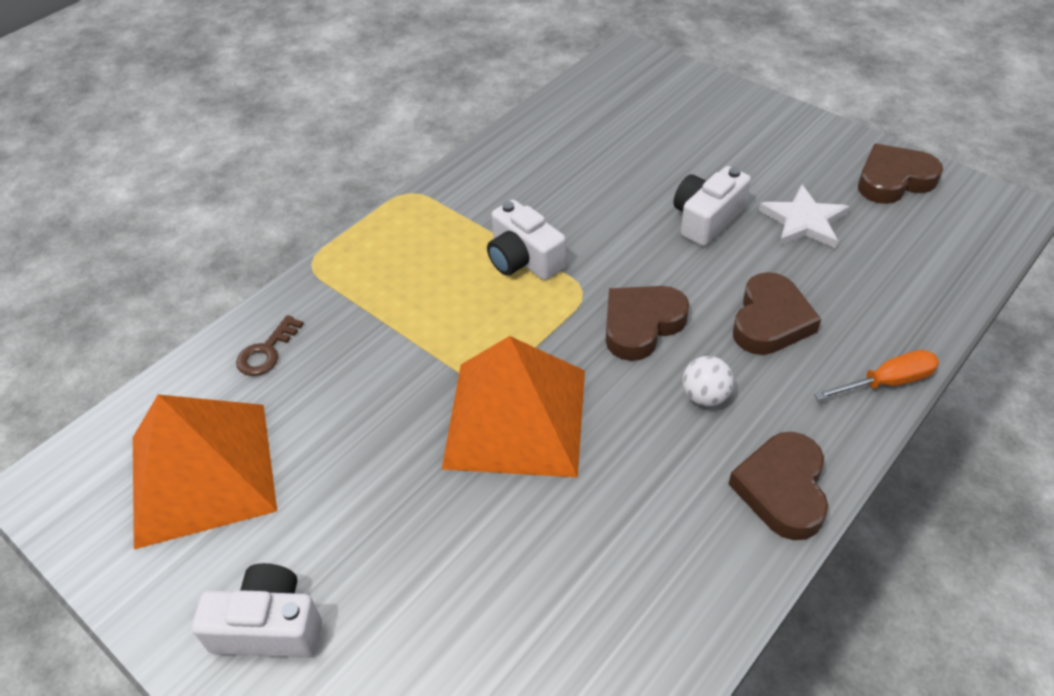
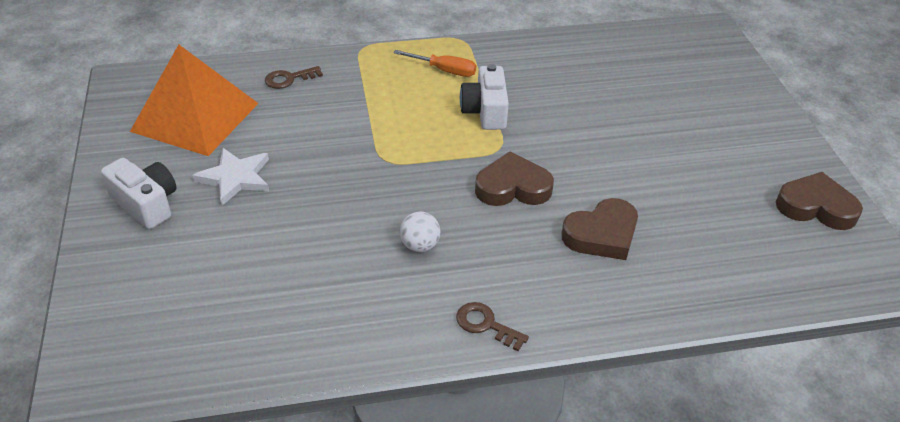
camera: 35 degrees right, 5 degrees down
(516, 417) = (378, 189): orange pyramid -> none
(705, 396) = (502, 248): white ball -> white ball (420, 245)
(706, 219) = (635, 154): white camera -> none
(782, 489) = (486, 325): brown heart -> brown key
(804, 221) = (706, 193): white star -> white star (235, 178)
(887, 382) = (637, 317): orange screwdriver -> orange screwdriver (444, 70)

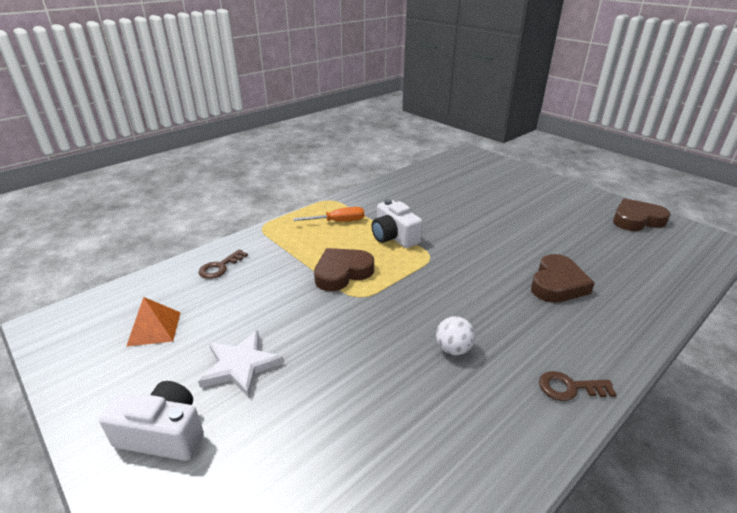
camera: 30 degrees left, 10 degrees down
(195, 117) = (154, 328): orange pyramid -> orange pyramid, size x0.46
(513, 187) = (468, 277): brown heart -> brown heart (342, 273)

